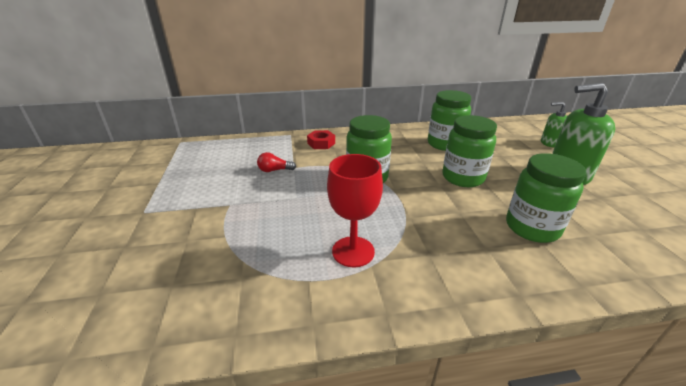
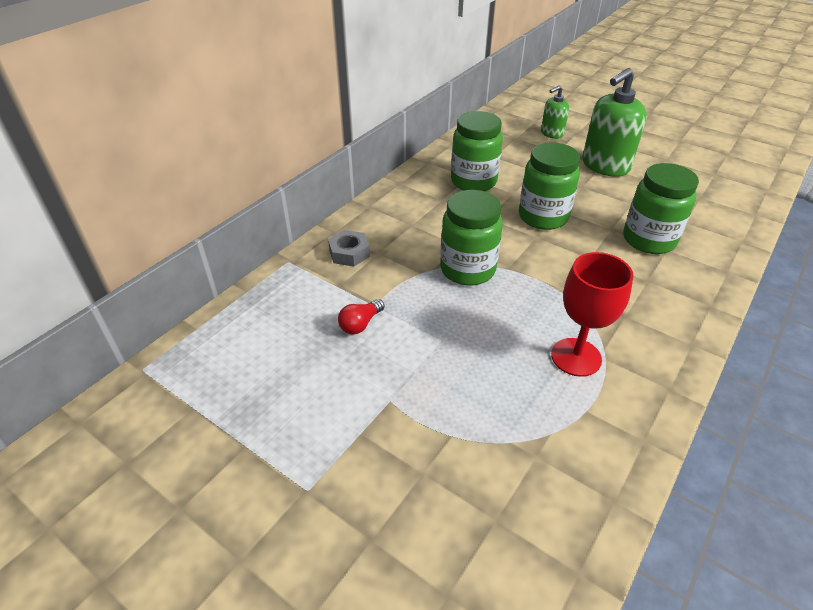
camera: 45 degrees left, 10 degrees up
(321, 143) = (349, 253): red nut -> grey nut

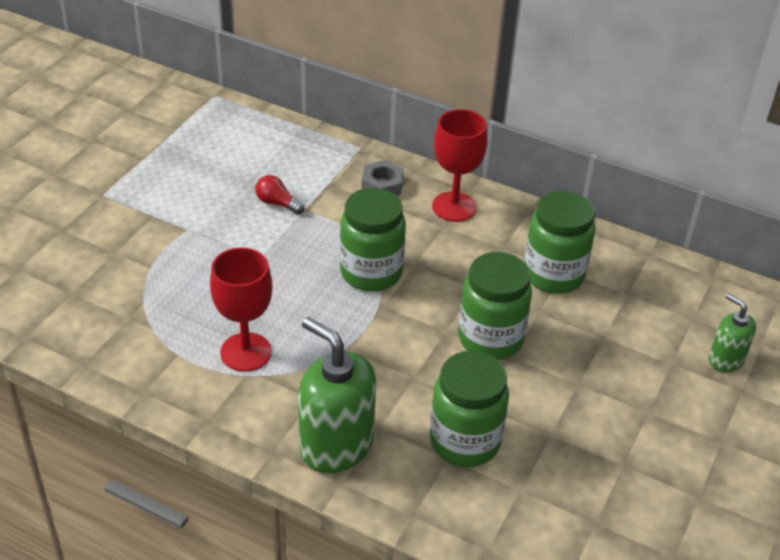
camera: 80 degrees right, 0 degrees up
(388, 217) = (454, 207): none -> red goblet
(605, 166) = (647, 415): green soap dispenser -> green soap dispenser (336, 445)

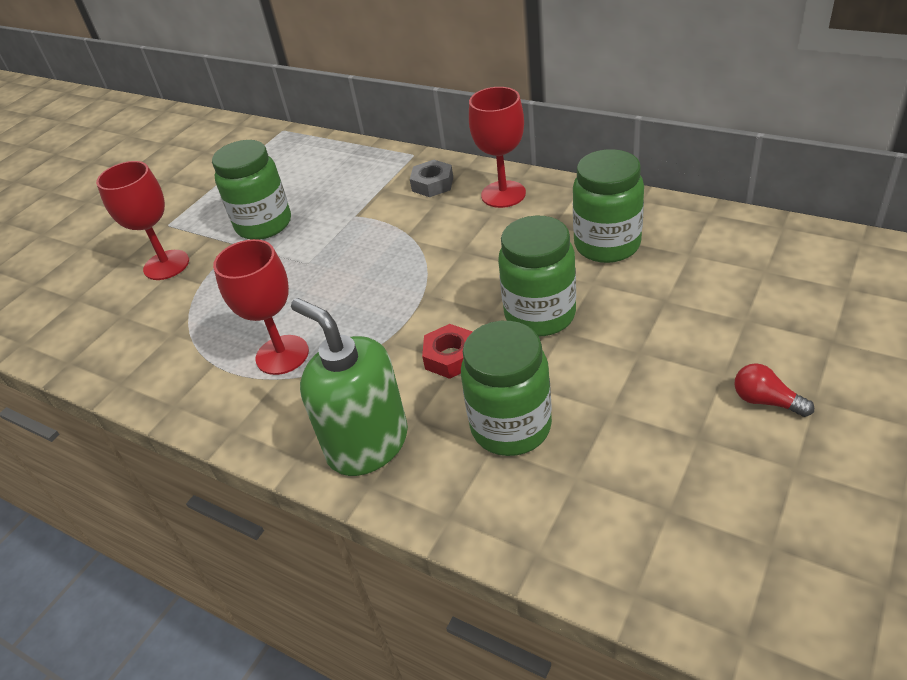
camera: 10 degrees right, 0 degrees up
(110, 242) = (166, 265): none -> red goblet
(277, 203) = (330, 212): red light bulb -> red light bulb (766, 401)
(371, 272) = (417, 264): green jar -> green jar (264, 225)
(408, 371) = (450, 357): none -> red nut
(725, 359) = (807, 309): green soap dispenser -> none

